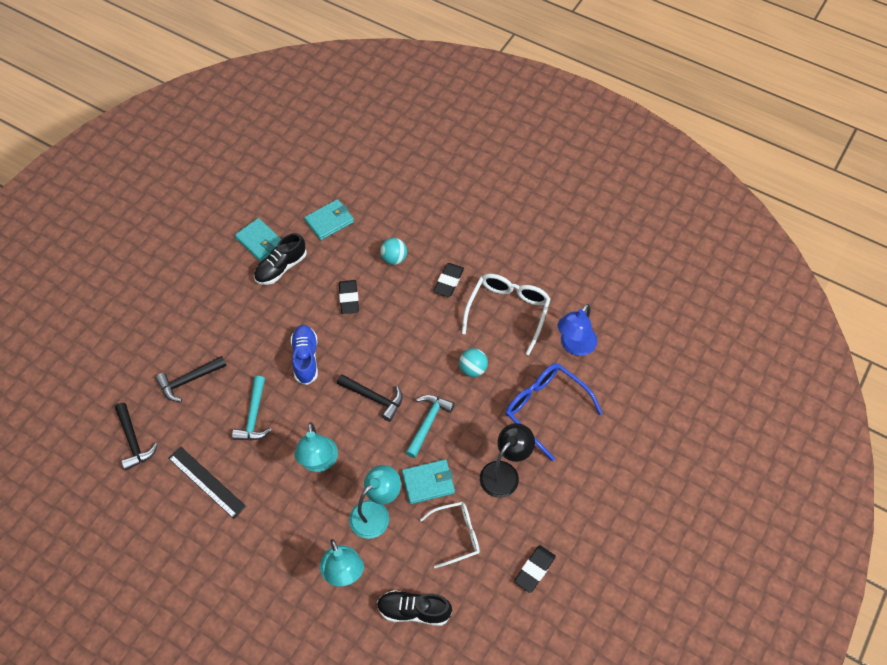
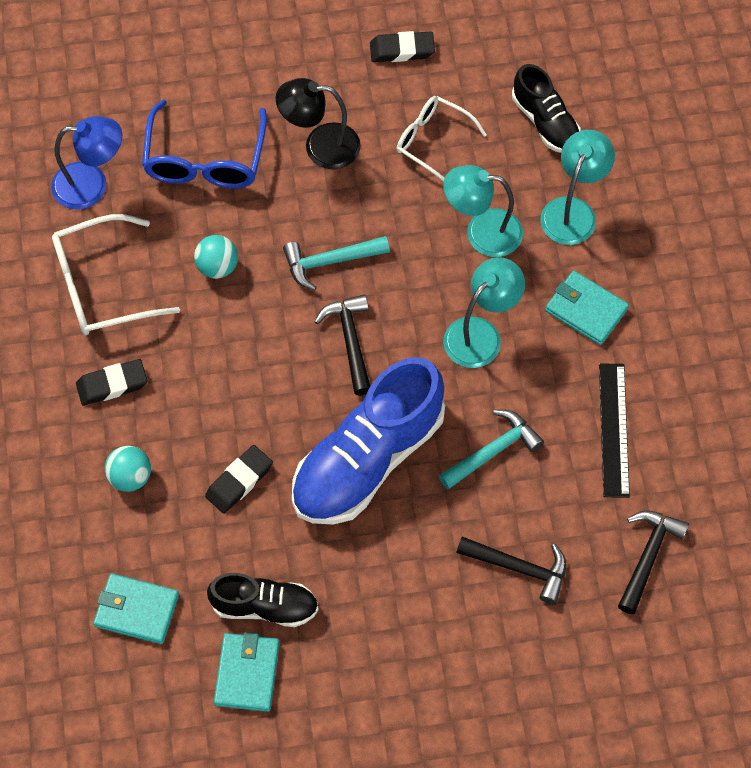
camera: 130 degrees left, 5 degrees up
(305, 358) = (367, 459): blue shoe -> blue shoe, size x1.84
(428, 483) = (400, 209): turquoise wallet -> turquoise wallet (586, 310)

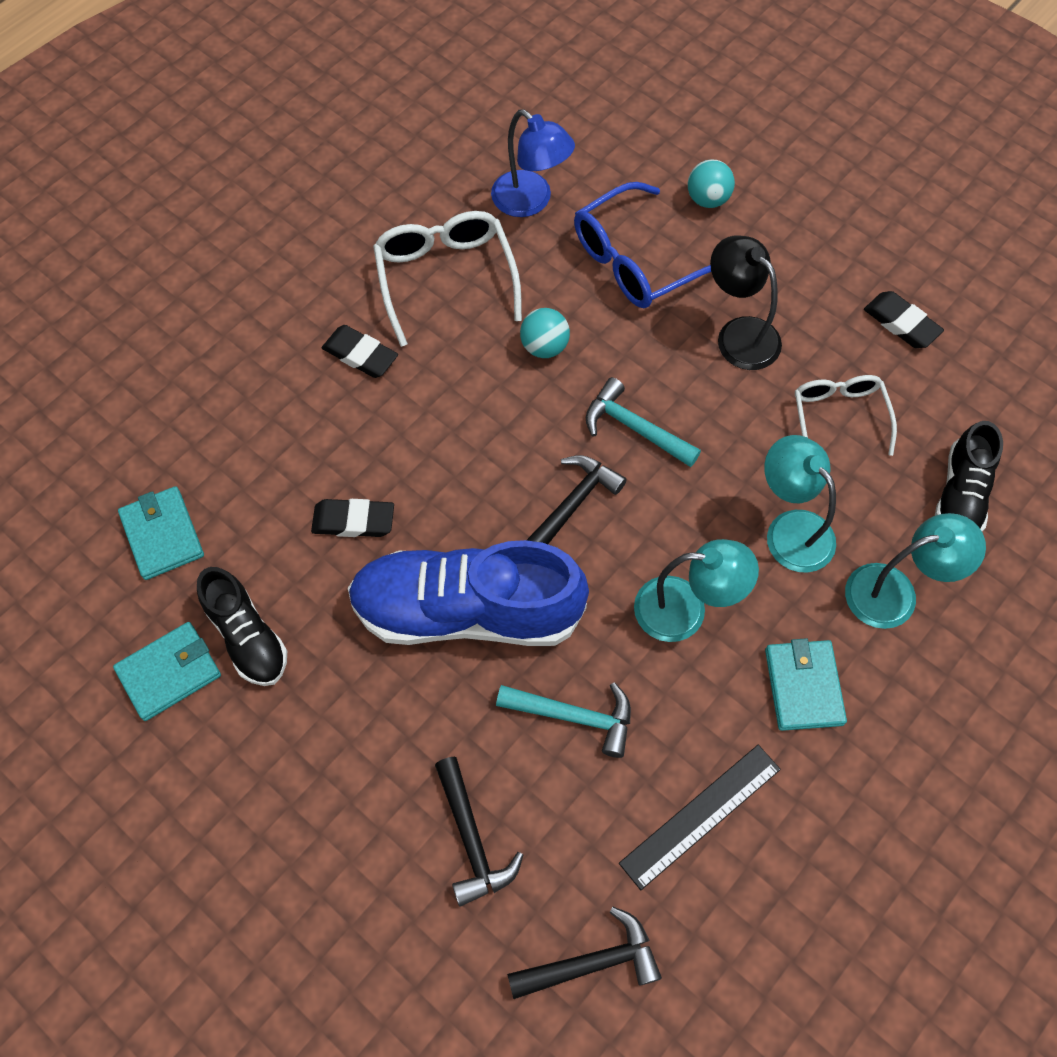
camera: 50 degrees right, 0 degrees up
(103, 286) = (446, 279): white glasses -> white glasses turned 45 degrees clockwise
(130, 477) = (285, 434): turquoise ball -> turquoise ball (707, 199)

